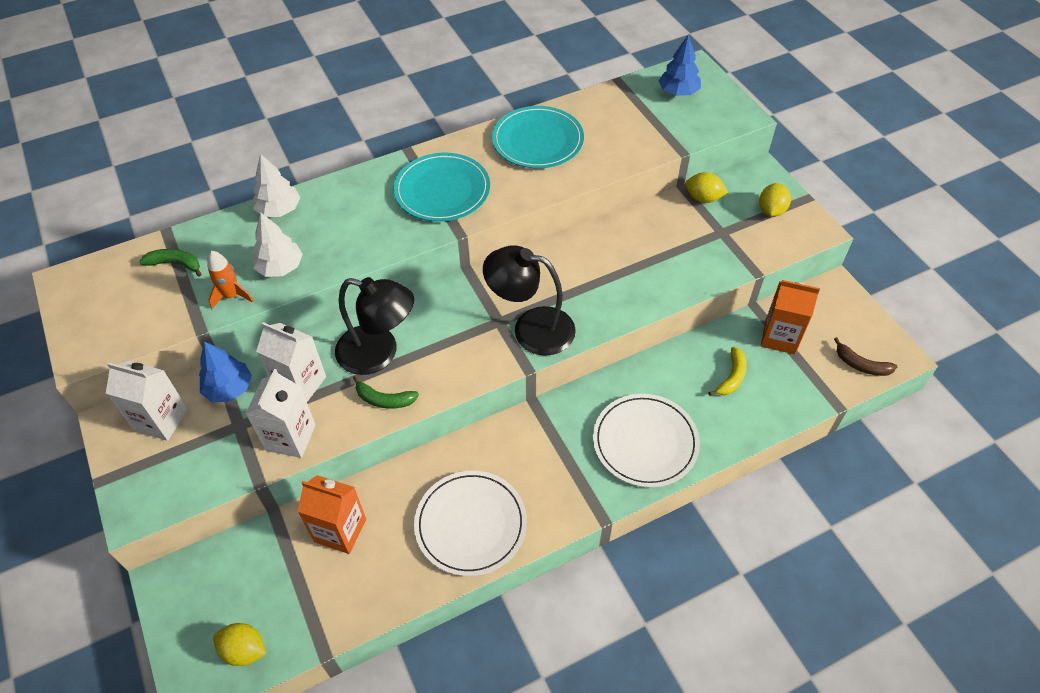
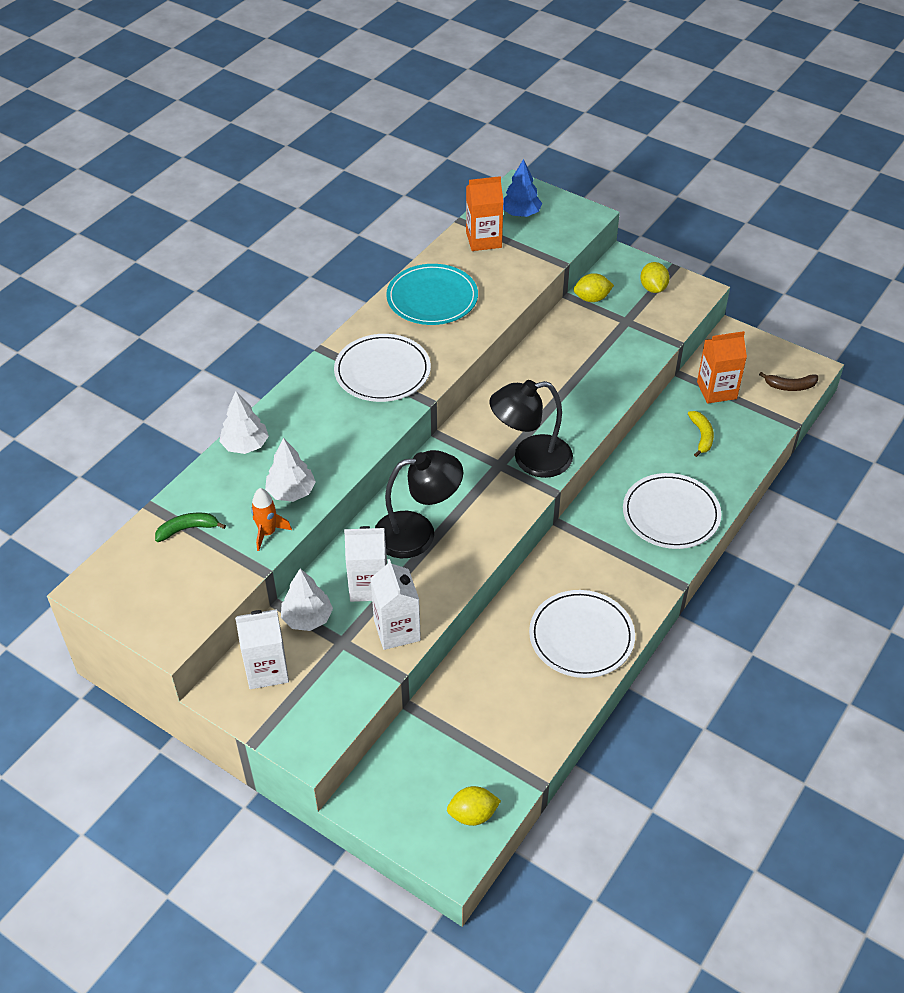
camera: 30 degrees left, 5 degrees down
(229, 389) = (307, 618): blue tree -> white tree
(340, 530) = (478, 692): orange carton -> orange carton (483, 240)
(384, 399) = (453, 566): green banana -> none
(442, 190) = (382, 371): turquoise plate -> white plate

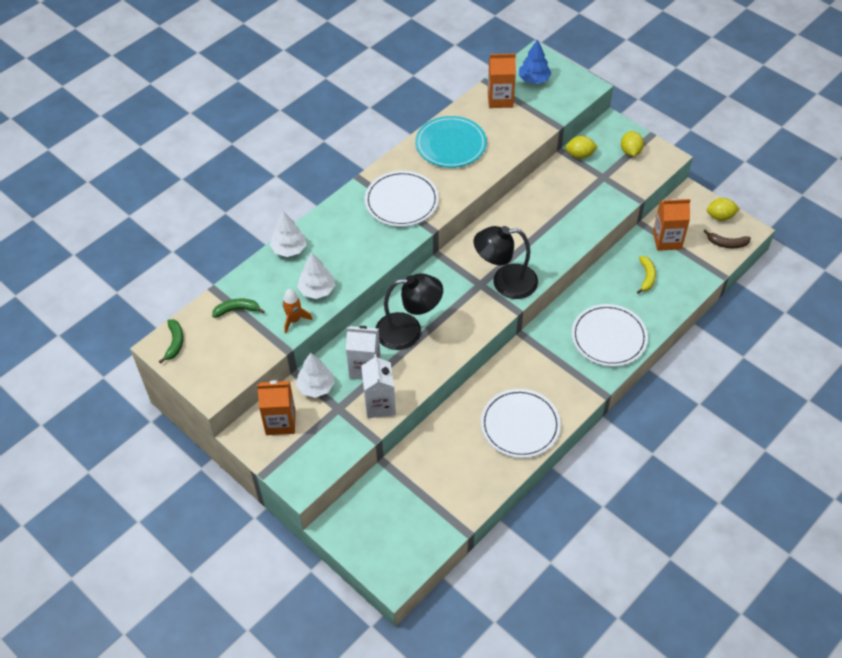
camera: 10 degrees right, 5 degrees up
(108, 581) = (175, 343): none -> green banana
(267, 670) = (280, 422): white carton -> orange carton
(473, 814) = (414, 548): yellow lemon -> yellow lemon (720, 216)

